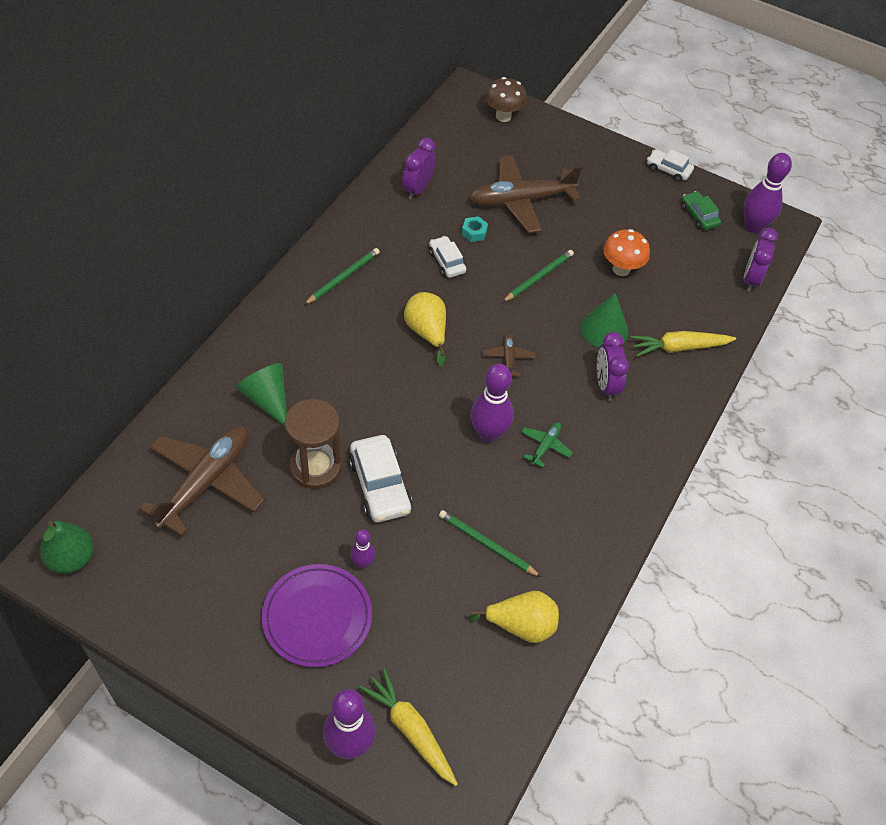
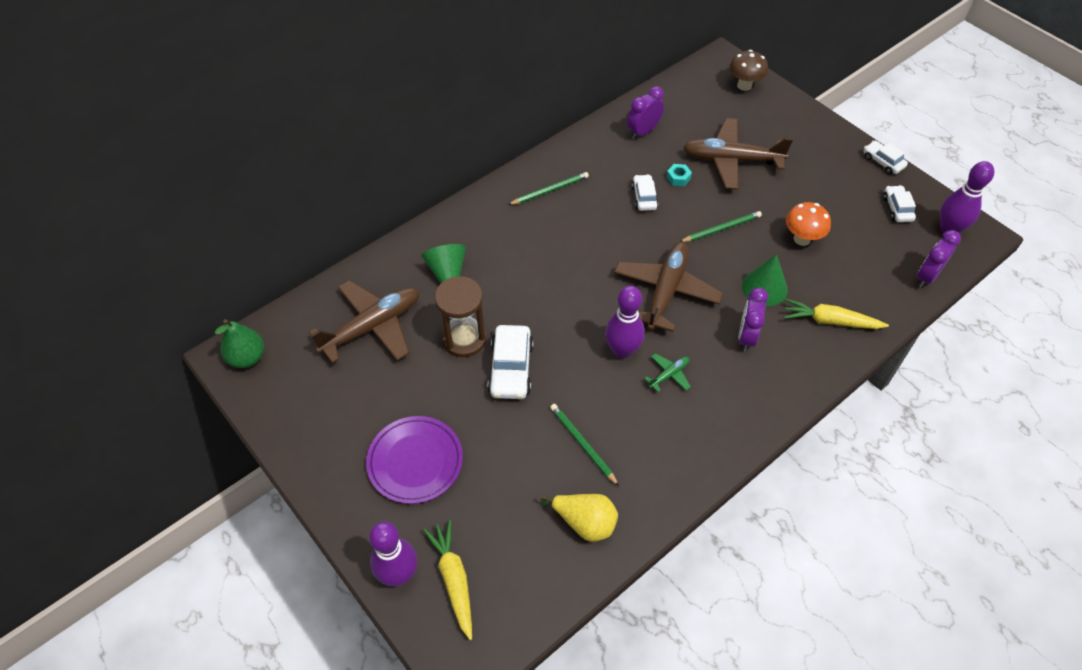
camera: 25 degrees right, 0 degrees up
(362, 562) = (470, 428): purple bowling pin -> none
(427, 332) = (602, 252): yellow pear -> none
(508, 358) = (665, 291): brown plane -> brown plane, size x2.27
(699, 216) = (897, 208): green car -> white car

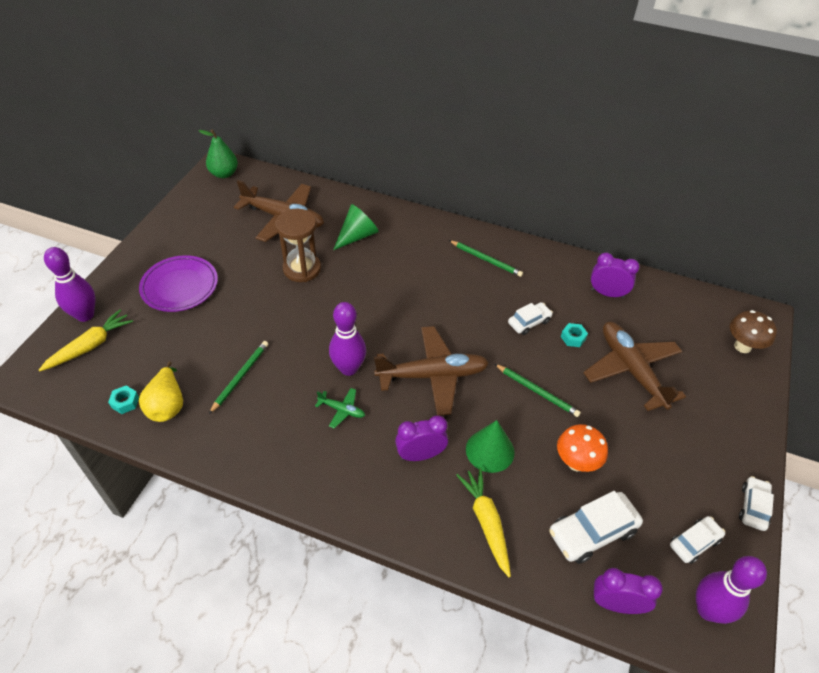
camera: 60 degrees right, 5 degrees down
(511, 368) = (290, 306): white car -> white car (592, 532)
(559, 563) = (125, 402): none -> turquoise nut

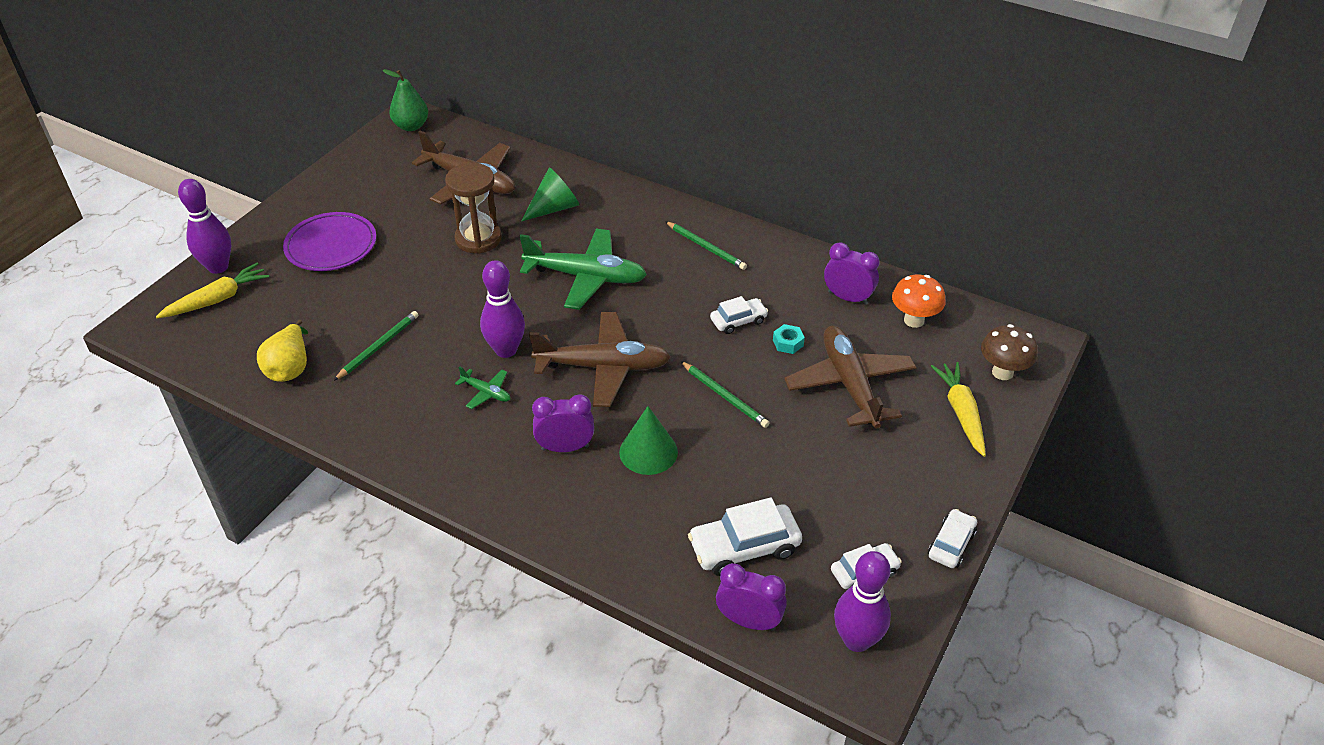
camera: 10 degrees right, 5 degrees down
(125, 402) = (244, 360): turquoise nut -> none
(398, 295) = (586, 277): none -> green plane
(486, 522) = (622, 523): yellow carrot -> yellow carrot (961, 413)
(576, 462) = (748, 475): orange mushroom -> orange mushroom (914, 320)

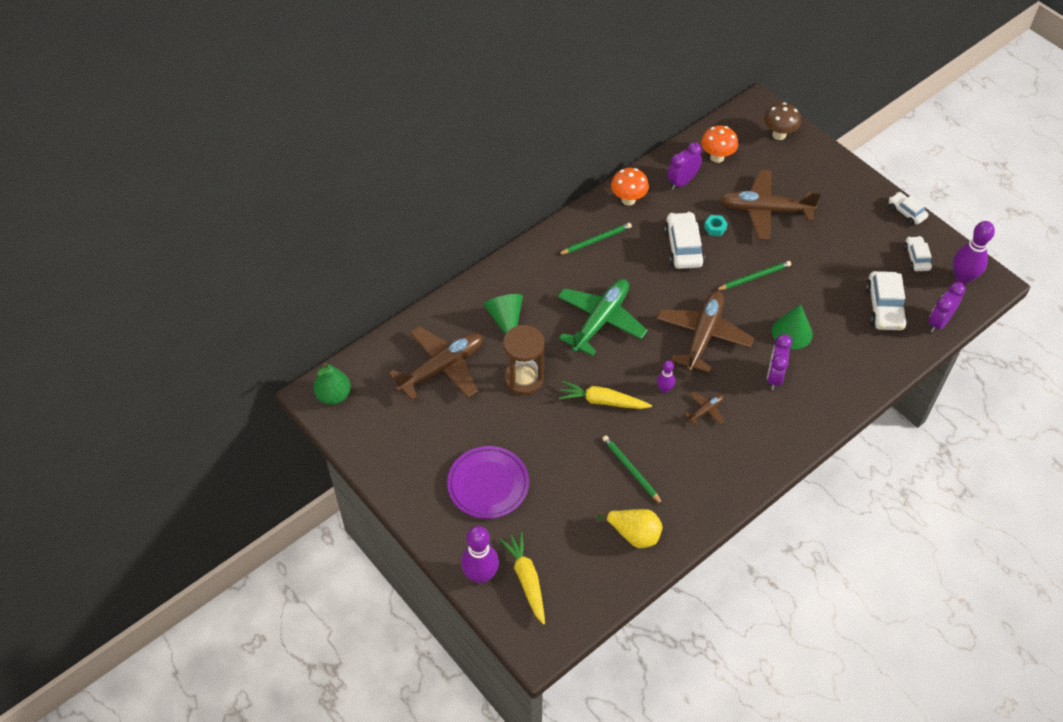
camera: 70 degrees left, 10 degrees up
(486, 392) = (705, 410): green plane -> brown plane
(506, 350) = (664, 389): purple bowling pin -> purple bowling pin, size x0.54
(738, 321) = (683, 247): white car -> white car, size x1.63
(786, 259) = (628, 200): none -> orange mushroom
(961, 413) = (806, 167): yellow carrot -> yellow carrot (602, 401)

